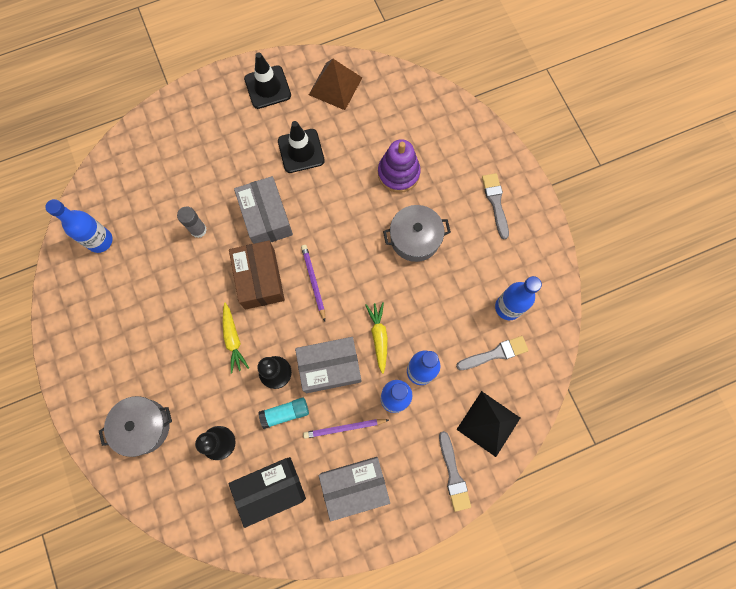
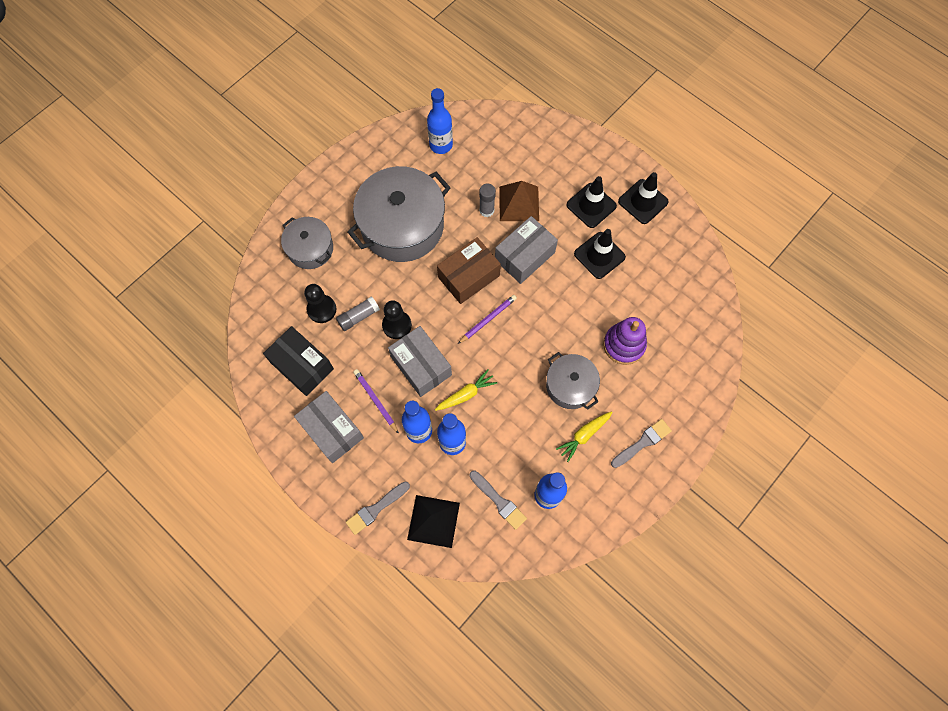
camera: 65 degrees right, 5 degrees down
(169, 319) = (402, 226): none -> grey pot
(233, 339) = (409, 280): yellow carrot -> yellow carrot (584, 435)
(246, 133) = (591, 205): none -> black traffic cone
(246, 407) = (358, 316): none -> grey glue stick
(285, 413) = (367, 348): turquoise glue stick -> none
(335, 86) = (677, 255): brown pyramid -> brown pyramid (519, 203)

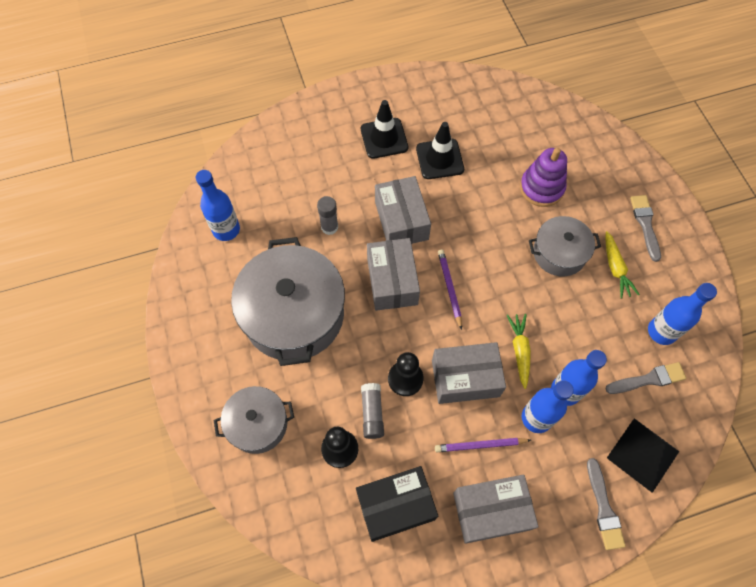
camera: 60 degrees left, 5 degrees down
(468, 276) = (392, 281): brown box -> grey box
(519, 203) = (341, 195): brown pyramid -> none
(643, 202) = (407, 97): black traffic cone -> none

